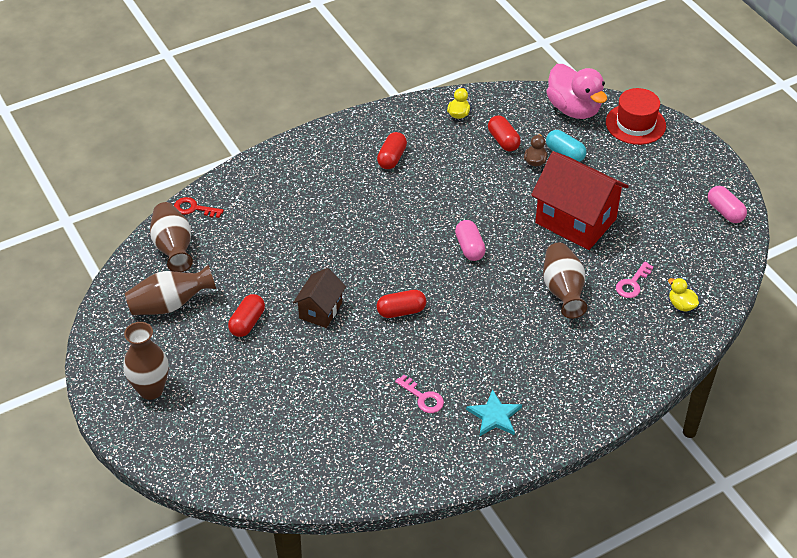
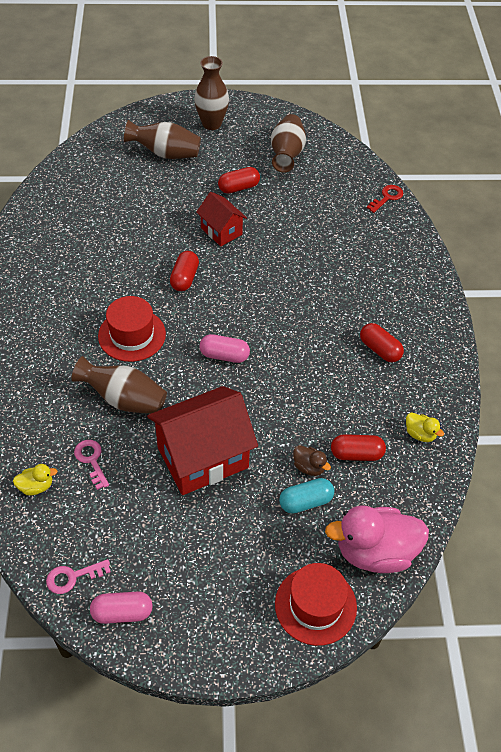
camera: 115 degrees right, 5 degrees up
(173, 248) = (347, 173): brown vase -> brown vase (165, 153)
(247, 323) = (238, 188): red capsule -> red capsule turned 75 degrees counterclockwise
(320, 310) = (221, 231): brown house -> red house
(423, 397) = (89, 255): pink key -> pink key (73, 577)
(494, 317) = (132, 335): none -> red hat
(494, 416) = (36, 289): turquoise star -> none

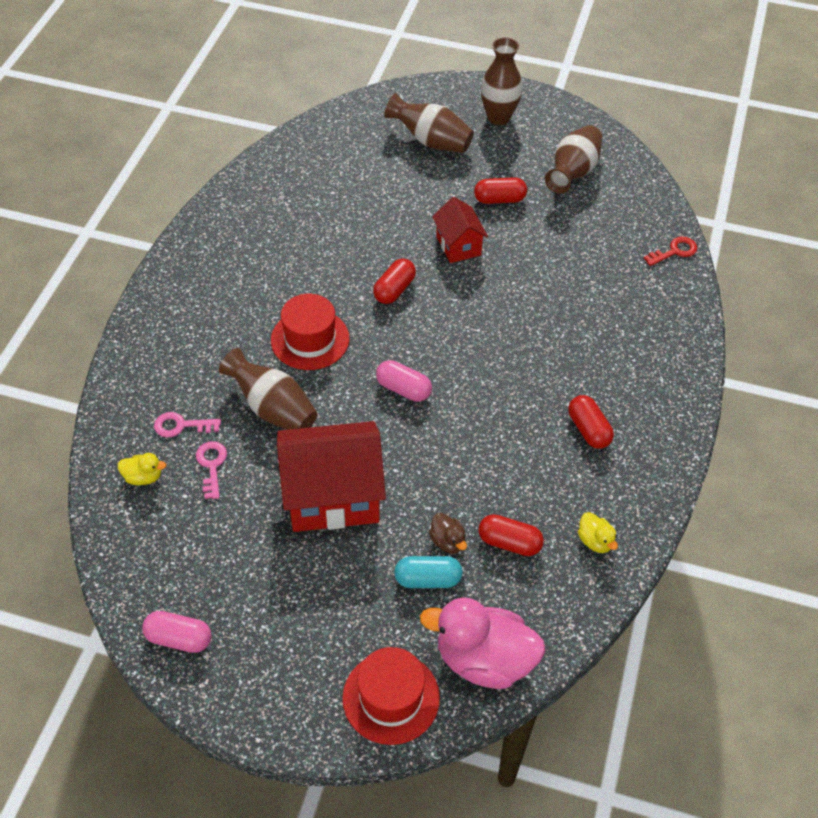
camera: 20 degrees right, 0 degrees up
(73, 577) = (143, 584): pink key -> pink key (181, 426)

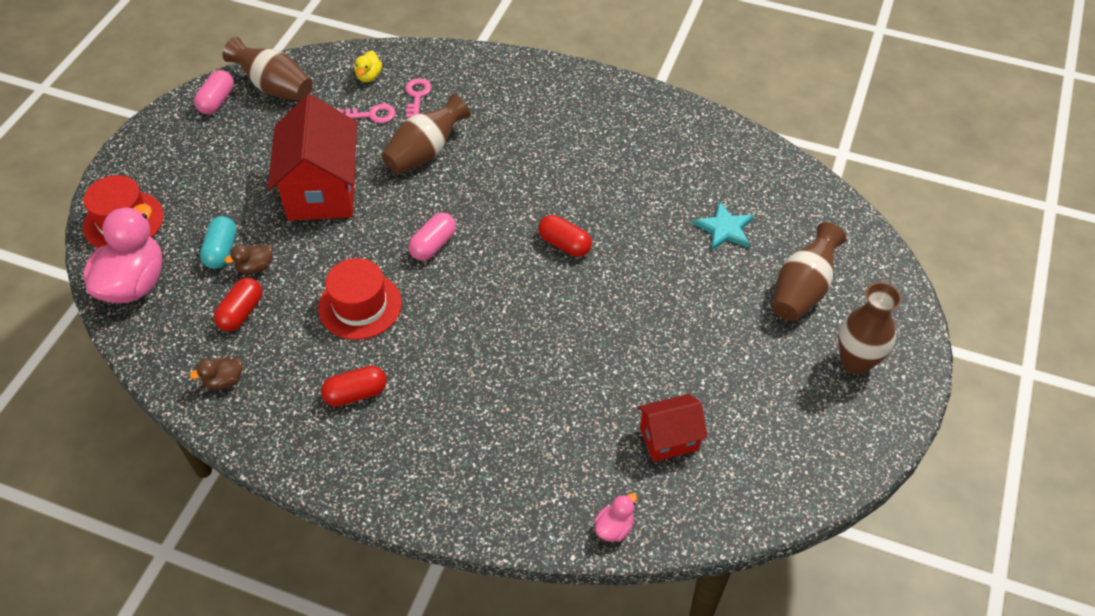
camera: 95 degrees right, 0 degrees up
(310, 339) = (504, 178): red hat -> red hat (360, 305)
(367, 184) = (725, 229): none -> turquoise star
(458, 246) = (627, 303): red house -> red house (669, 439)
(499, 199) = (704, 349): red capsule -> none
(573, 173) = (756, 432): brown vase -> brown vase (274, 87)
(595, 541) = (224, 381): yellow duck -> brown duck
(674, 251) = (614, 528): red key -> pink duck

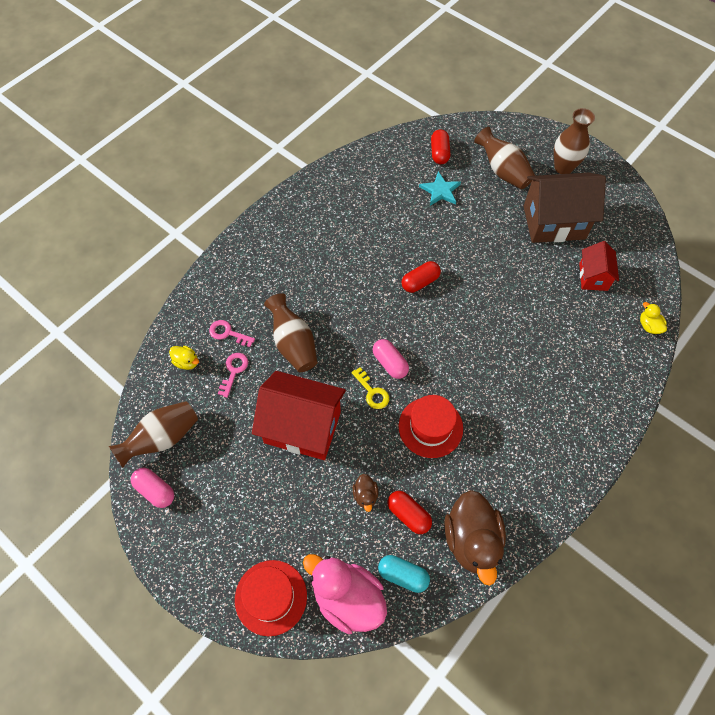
camera: 70 degrees left, 10 degrees up
(221, 251) = (338, 518): turquoise capsule -> turquoise capsule (403, 575)
(224, 381) = (472, 540): brown duck -> brown duck, size x2.24
(356, 394) = (510, 448): red capsule -> red capsule (439, 153)
(388, 239) = (372, 392): none -> yellow key
(614, 528) = (649, 326): pink duck -> yellow duck
(743, 370) = (554, 222): none -> brown house

